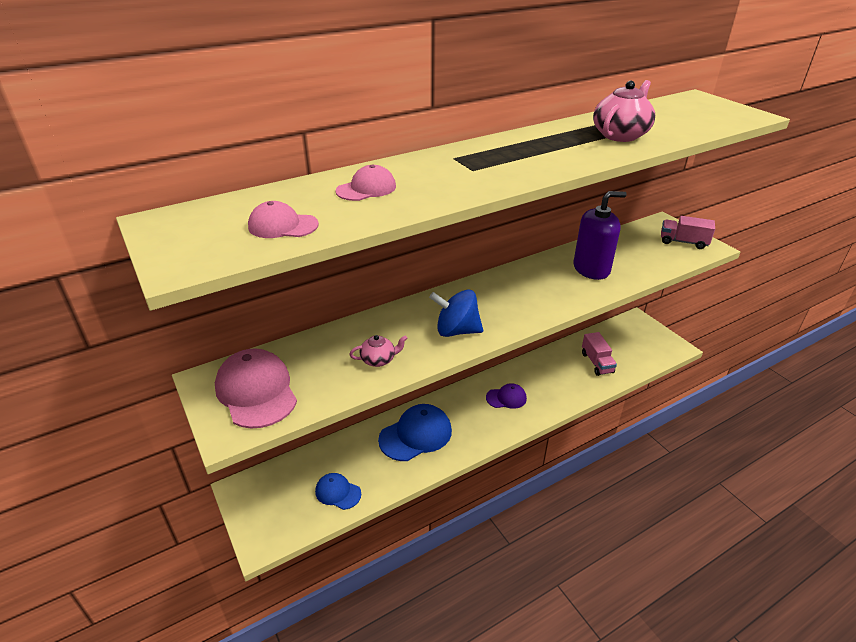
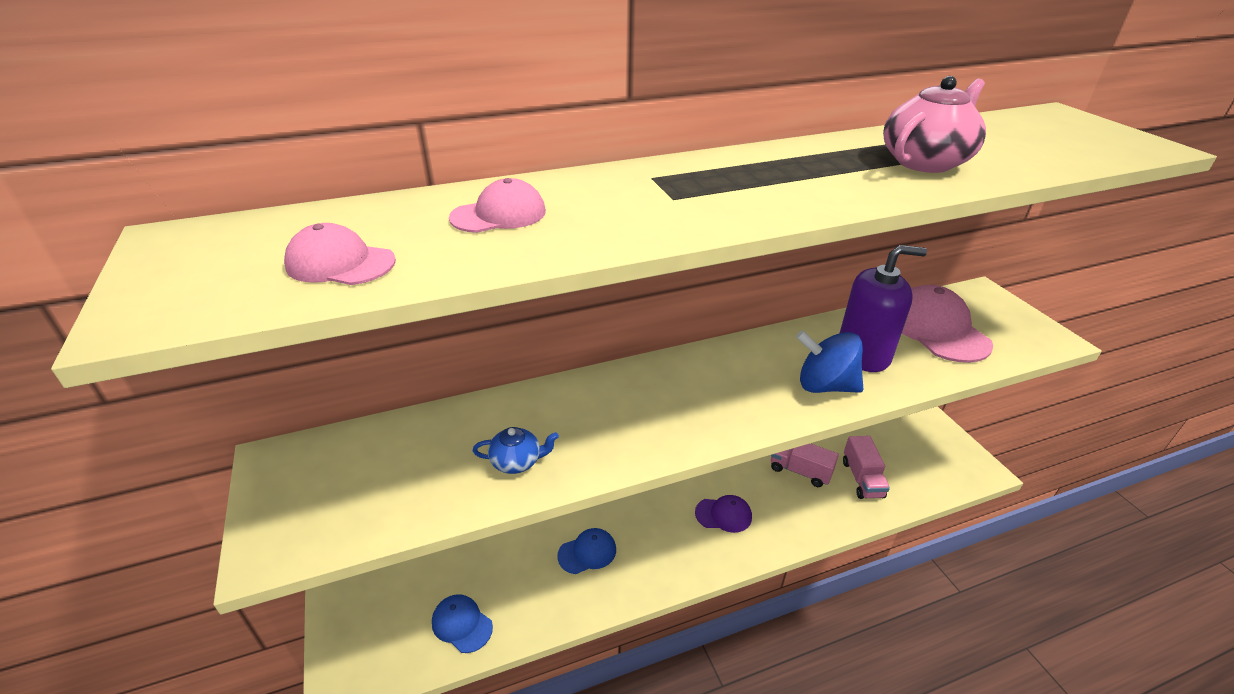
camera: 10 degrees right, 0 degrees up
(256, 391) = (332, 489): pink cap -> pink cap (937, 329)
(379, 360) = (517, 462): pink teapot -> blue teapot
(416, 435) = (587, 552): blue cap -> blue cap, size x0.57
(456, 331) = (641, 429): blue spinning top -> blue spinning top (824, 385)
(683, 242) = (1011, 326): pink truck -> pink truck (800, 471)

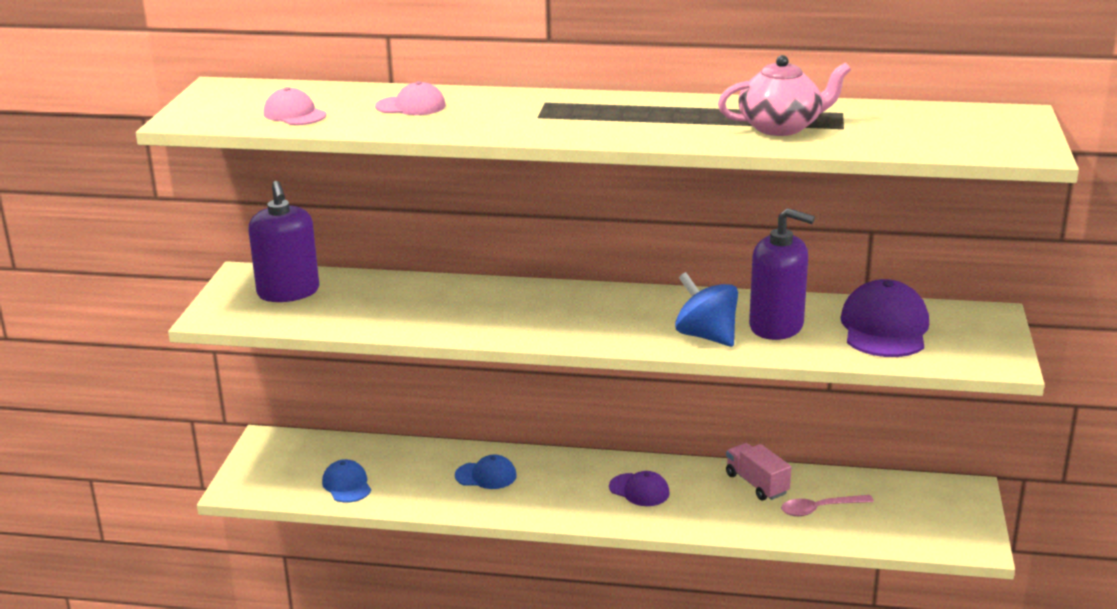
camera: 30 degrees right, 10 degrees down
(351, 470) = (288, 292): none -> purple soap dispenser
(517, 462) = (403, 316): blue teapot -> none
(862, 479) = (820, 509): pink truck -> pink spoon
(937, 329) = (884, 328): pink cap -> purple cap

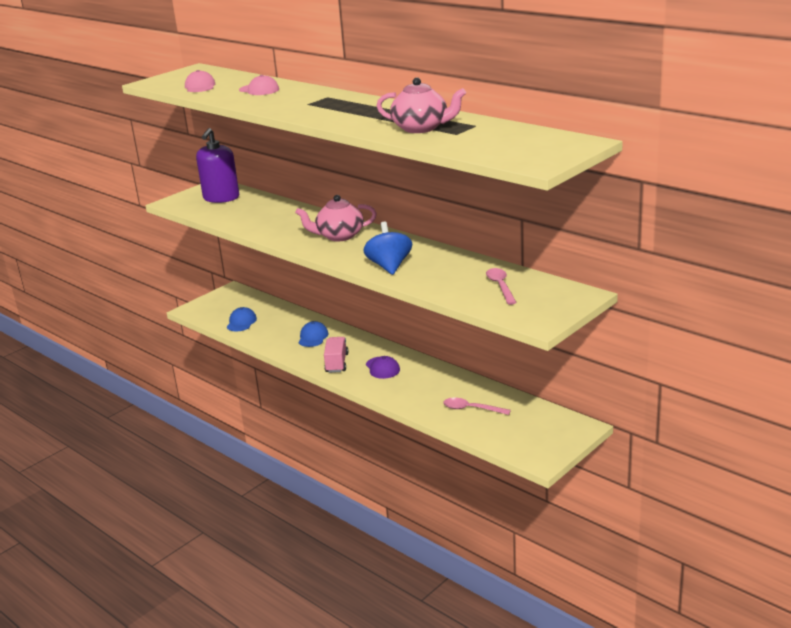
camera: 35 degrees right, 0 degrees up
(486, 475) = (313, 337): blue cap -> blue cap turned 120 degrees counterclockwise
(568, 310) = (339, 236): none -> pink teapot
(757, 484) = (453, 384): pink truck -> pink truck (337, 363)
(776, 326) = (437, 270): purple soap dispenser -> none
(884, 328) = (500, 286): purple cap -> pink spoon

